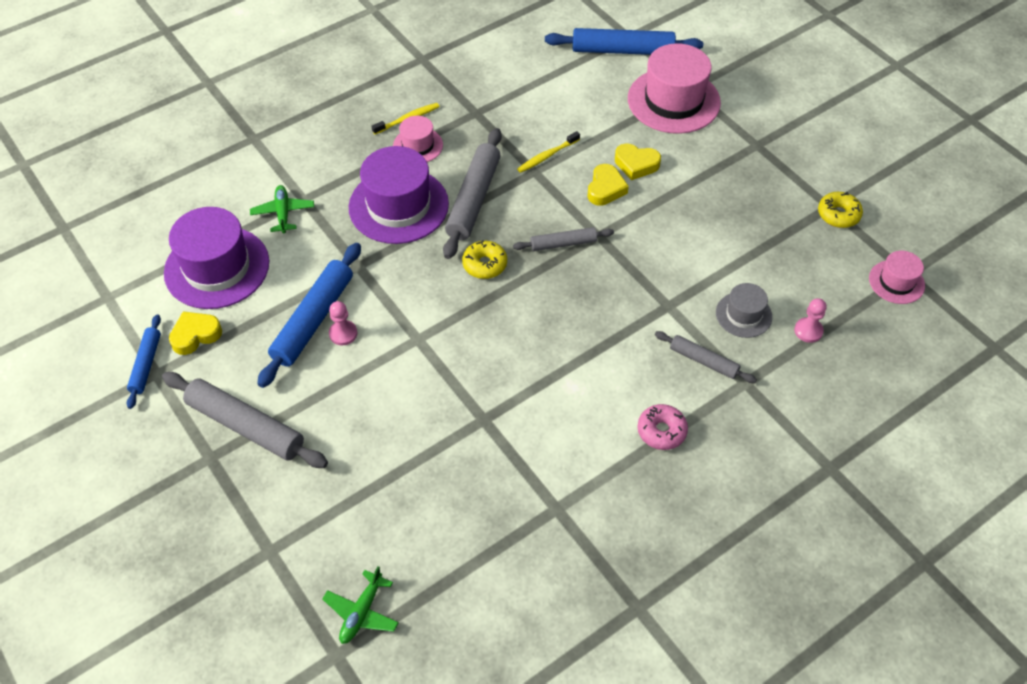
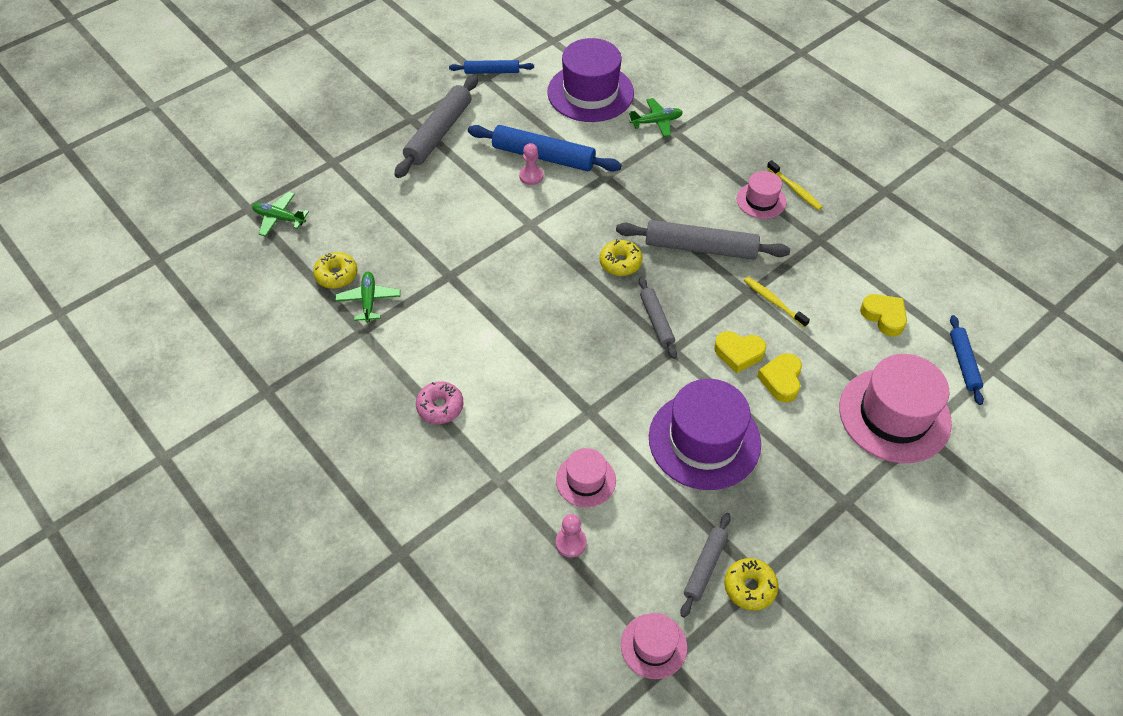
camera: 85 degrees right, 0 degrees up
(195, 335) = (521, 92): yellow heart -> yellow heart (884, 316)
(398, 205) = (681, 195): purple hat -> purple hat (704, 440)
(469, 538) = (336, 275): none -> yellow donut
(512, 502) = (369, 300): none -> green plane
(622, 50) = (963, 363): blue rolling pin -> blue rolling pin, size x0.57
(703, 361) = (523, 442): grey rolling pin -> grey rolling pin (705, 567)
(743, 315) = (585, 480): grey hat -> pink hat

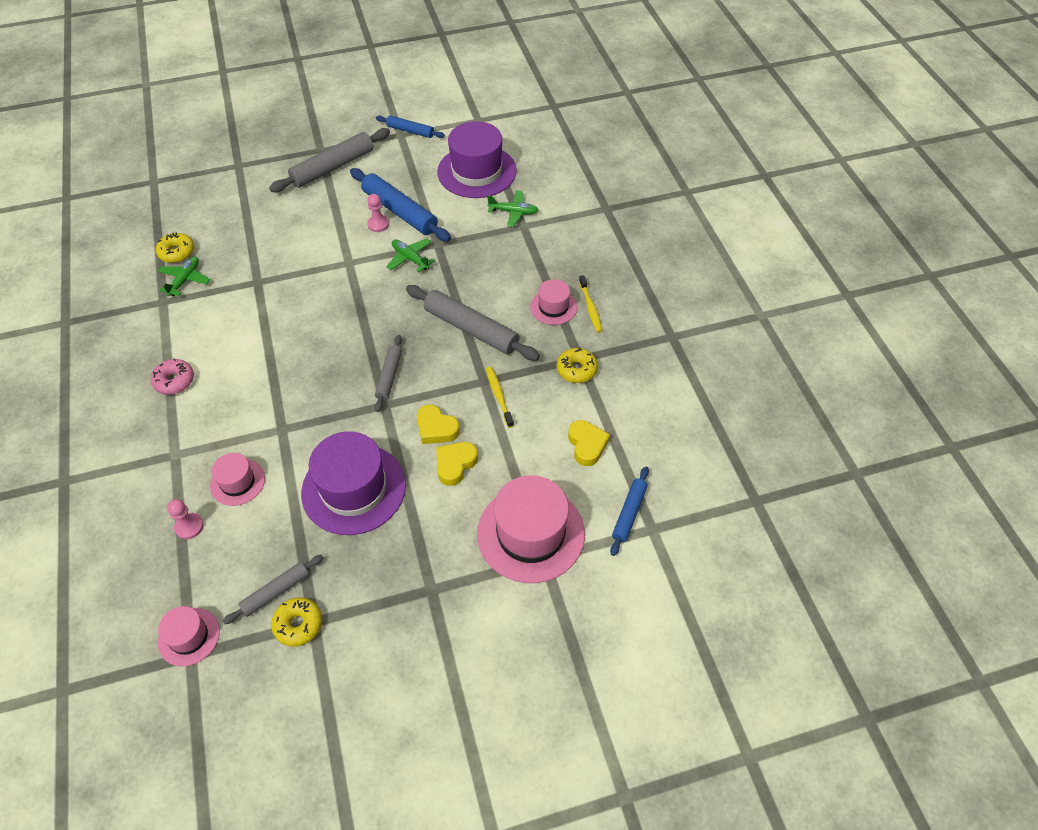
camera: 25 degrees right, 0 degrees up
(279, 218) = (169, 196): green plane -> green plane (410, 258)
(620, 262) = (396, 318): yellow donut -> yellow donut (576, 370)

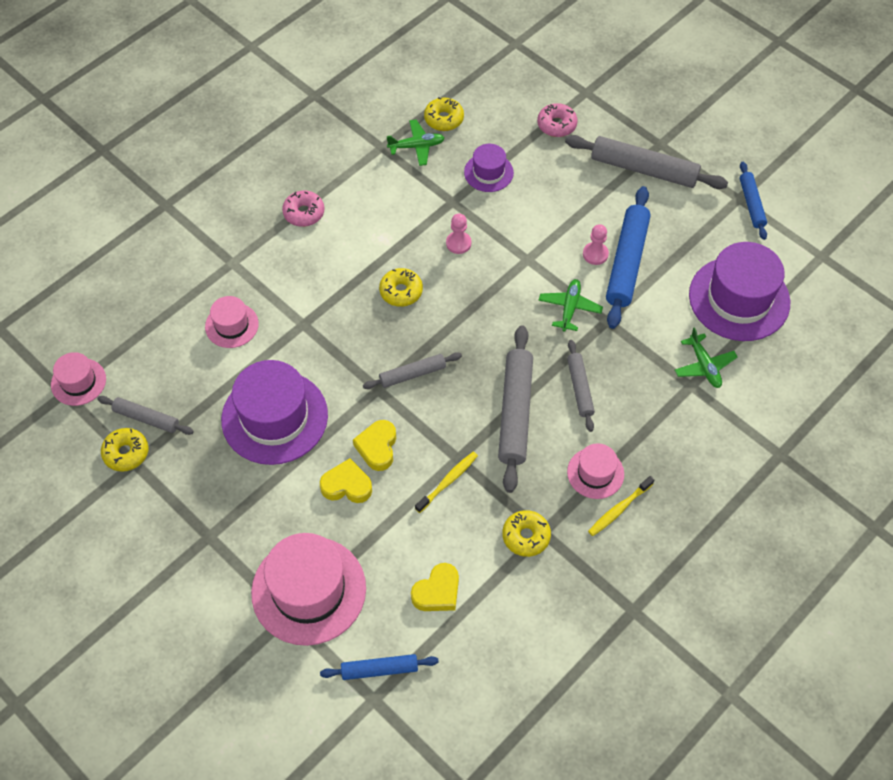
camera: 60 degrees right, 5 degrees up
(189, 526) = (172, 318): pink pawn -> pink pawn (458, 243)
(249, 193) = (556, 125): none -> pink donut
(252, 249) = (488, 172): none -> purple hat
(309, 350) = (401, 291): none -> yellow donut
(480, 284) = (580, 388): none -> grey rolling pin

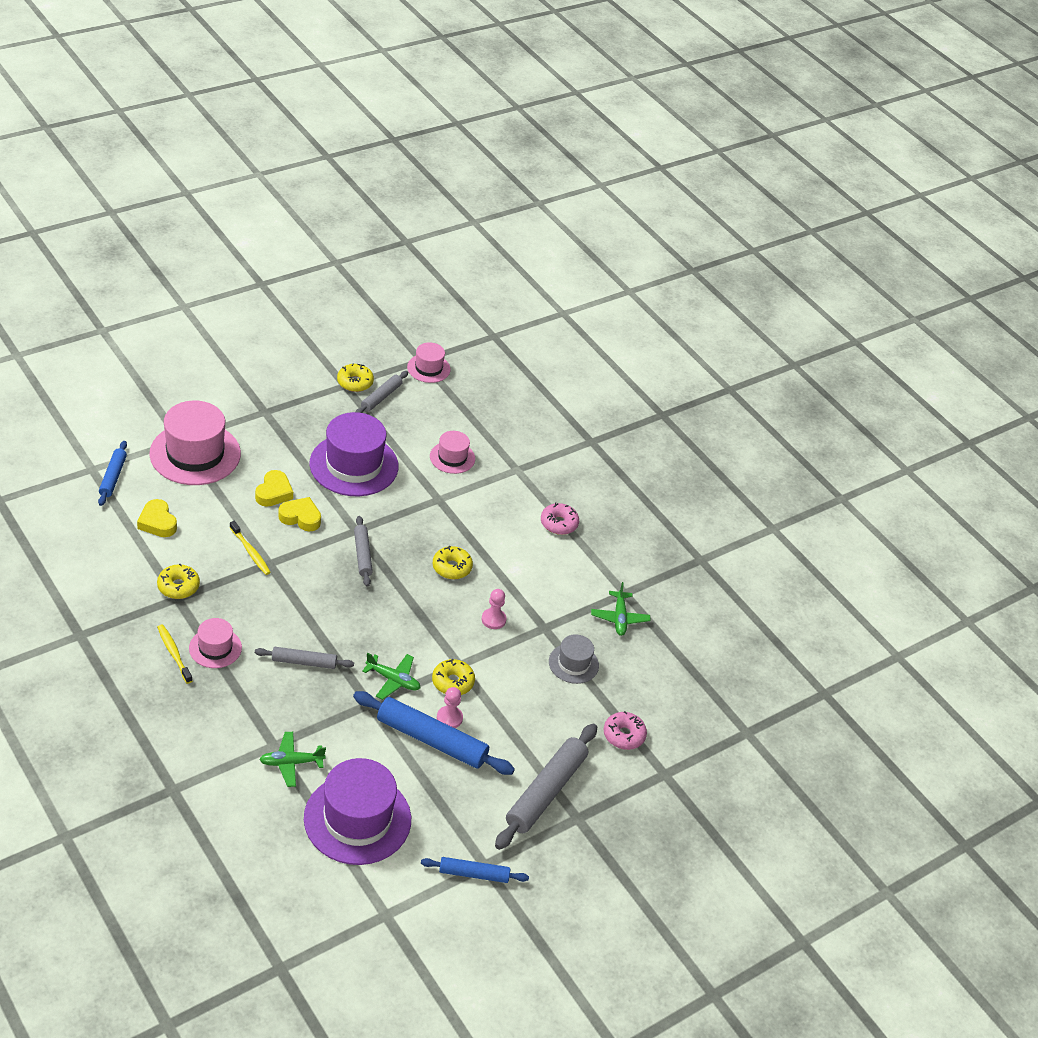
camera: 95 degrees right, 15 degrees down
(444, 119) = (650, 647): yellow donut -> yellow donut (452, 682)
(488, 172) = (573, 663): purple hat -> grey hat
(515, 412) = (298, 611): grey rolling pin -> none

